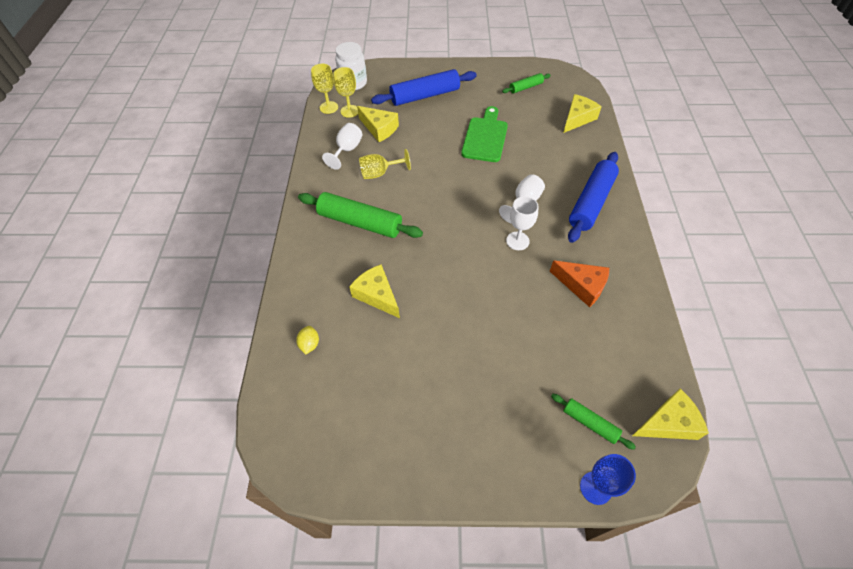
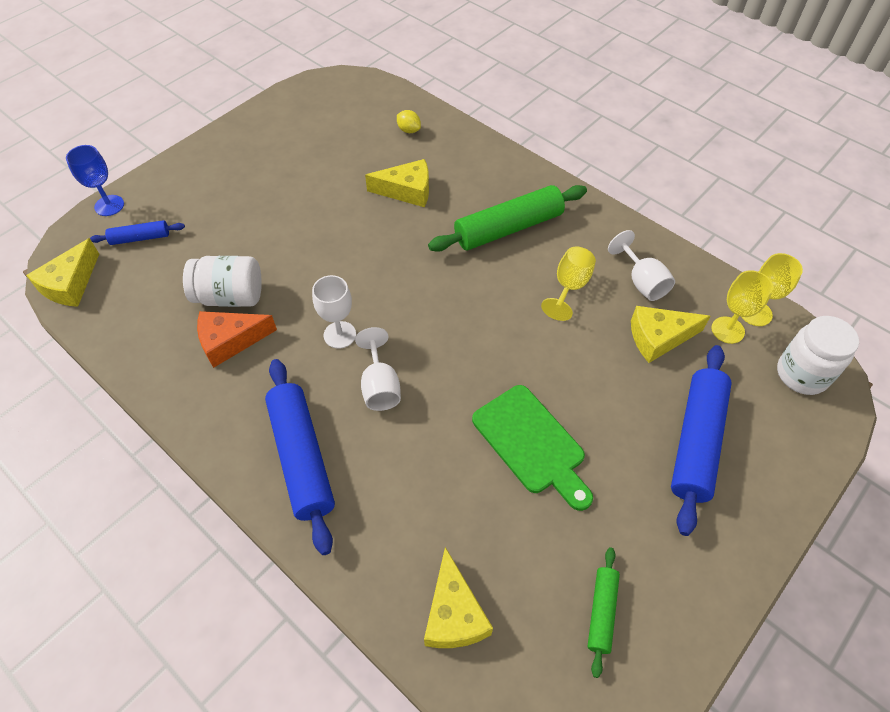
camera: 130 degrees right, 0 degrees up
(559, 315) = (230, 296): none -> white jar
(589, 423) = (140, 238): green rolling pin -> blue rolling pin

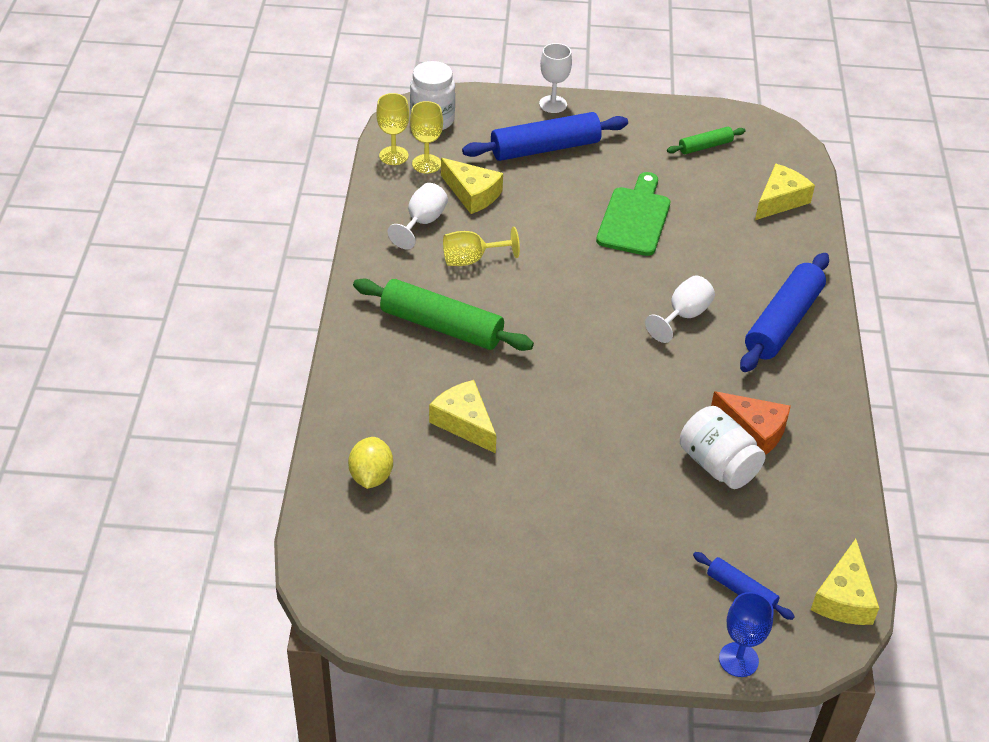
camera: 130 degrees left, 10 degrees down
(70, 284) = (844, 598): yellow cheese -> yellow cheese turned 120 degrees clockwise
(340, 335) = (669, 367): white goblet -> white goblet (553, 104)
(409, 130) = (371, 476): yellow lemon -> yellow lemon, size x1.50

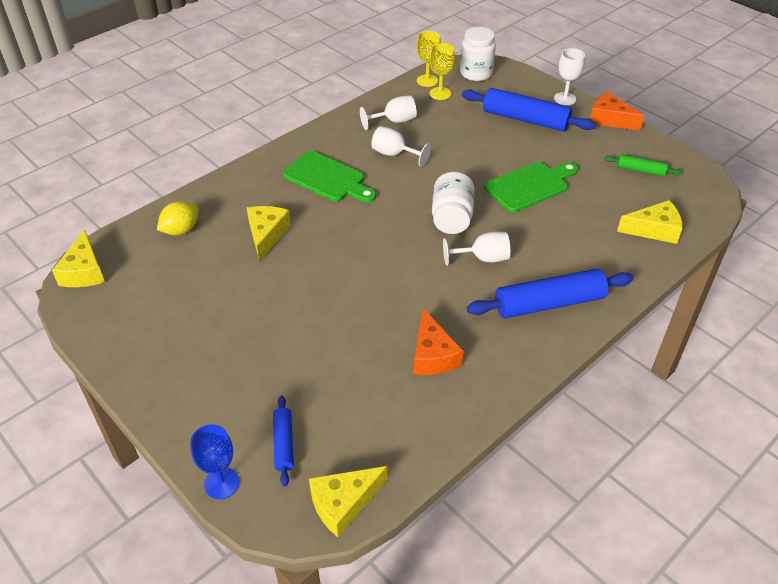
camera: 45 degrees right, 0 degrees up
(441, 326) = (327, 179): green rolling pin -> green cutting board
(472, 194) = (444, 121): yellow cheese -> yellow cheese (84, 271)
(472, 259) = (394, 154): yellow goblet -> white goblet
(618, 106) = (609, 119): none -> orange cheese
(718, 465) = (379, 358): white jar -> white jar (452, 218)

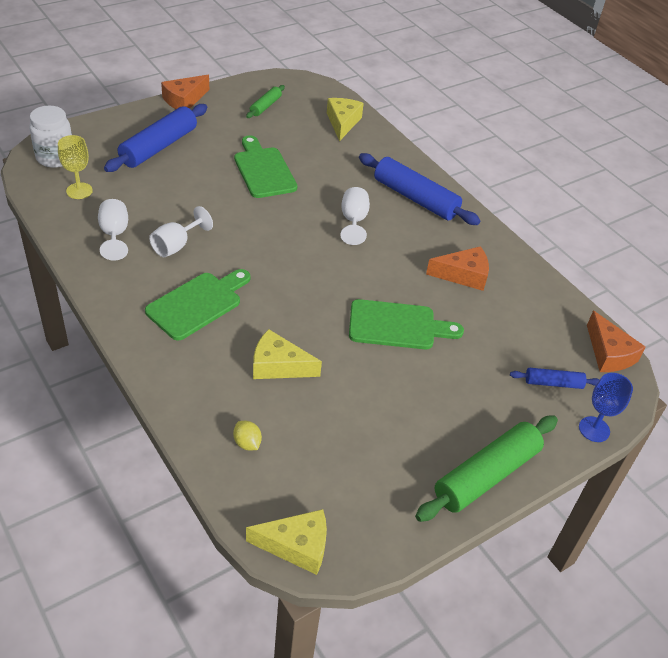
camera: 85 degrees left, 0 degrees up
(155, 388) = (486, 475): none -> green rolling pin
(181, 230) = (247, 443): yellow lemon -> yellow lemon, size x0.66
(337, 307) = (397, 326): none -> green cutting board
(343, 503) = (609, 353): yellow cheese -> orange cheese
(427, 81) = (47, 195): yellow goblet -> none
(452, 218) = (293, 227): white jar -> none
(549, 303) = (415, 198): blue rolling pin -> blue rolling pin turned 45 degrees counterclockwise
(565, 99) = (137, 115): white goblet -> none

